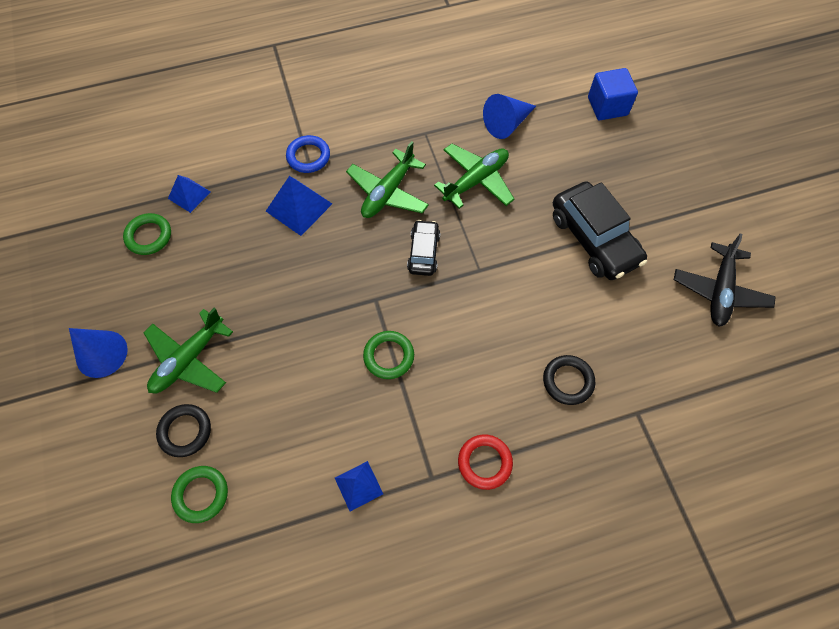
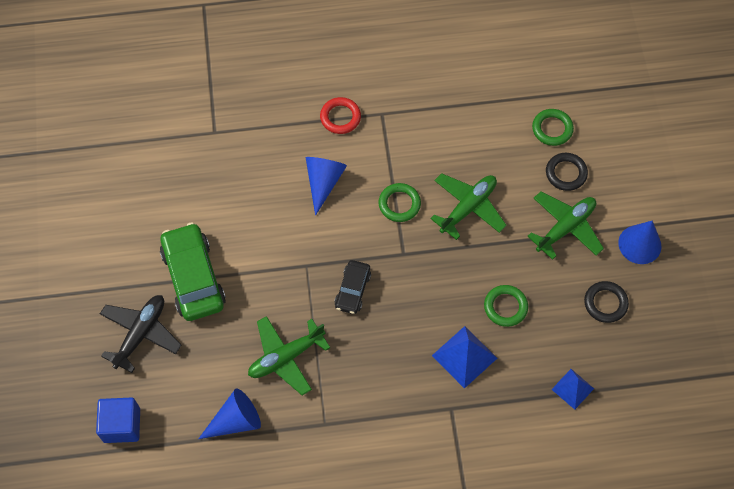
camera: 170 degrees left, 0 degrees up
(149, 236) = (609, 349): green ring -> green ring (505, 307)
(308, 156) = (450, 414): blue ring -> none
(358, 485) = (436, 117): blue pyramid -> none
(388, 192) = (375, 358): green plane -> green plane (468, 207)
(484, 368) = (323, 182): none -> blue cone
(568, 381) = (259, 162): black ring -> black ring (605, 303)
(594, 239) = (193, 278): black car -> green car
(719, 291) = (104, 213): black plane -> black plane (141, 334)

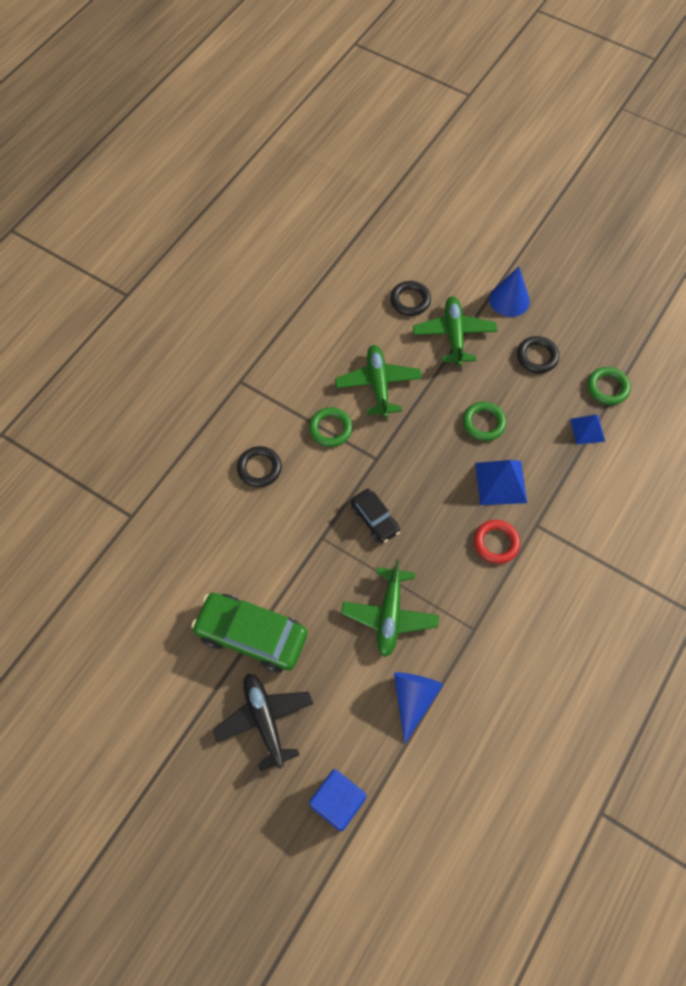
camera: 50 degrees left, 0 degrees up
(323, 182) = (259, 468): blue cone -> black ring
(340, 117) = (213, 412): red ring -> red ring (496, 543)
(552, 129) = (365, 281): green ring -> green ring (607, 388)

